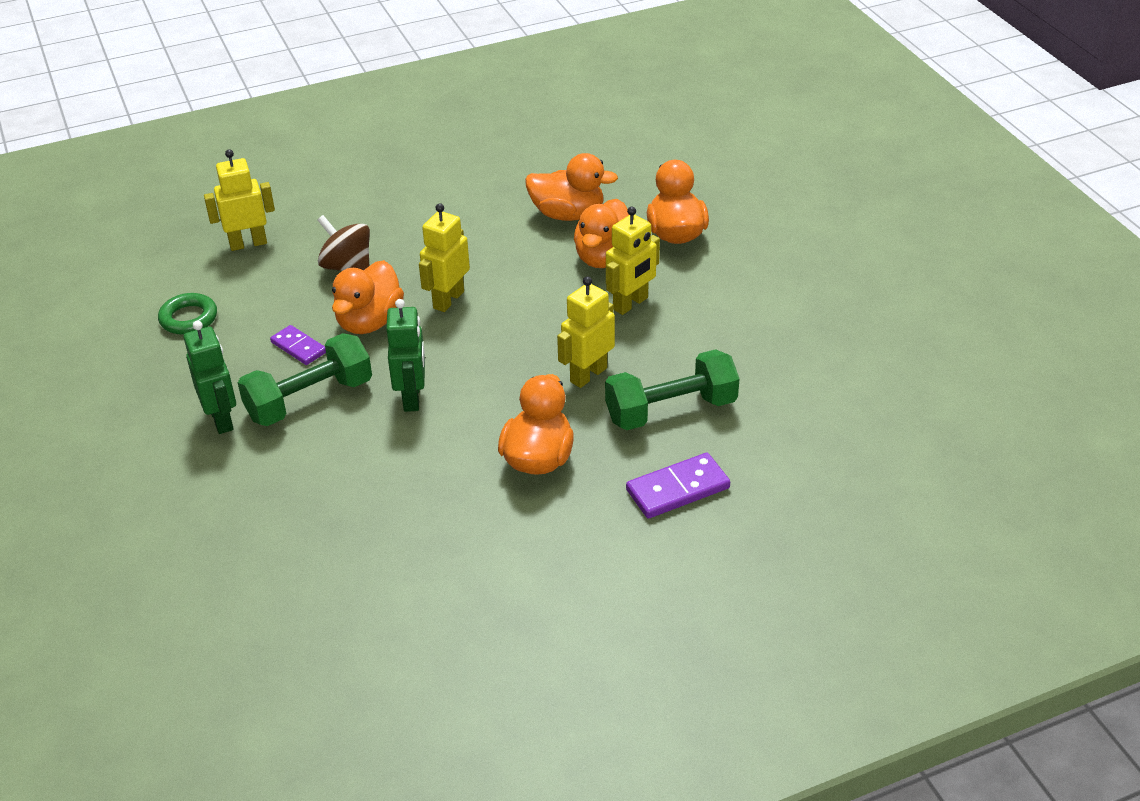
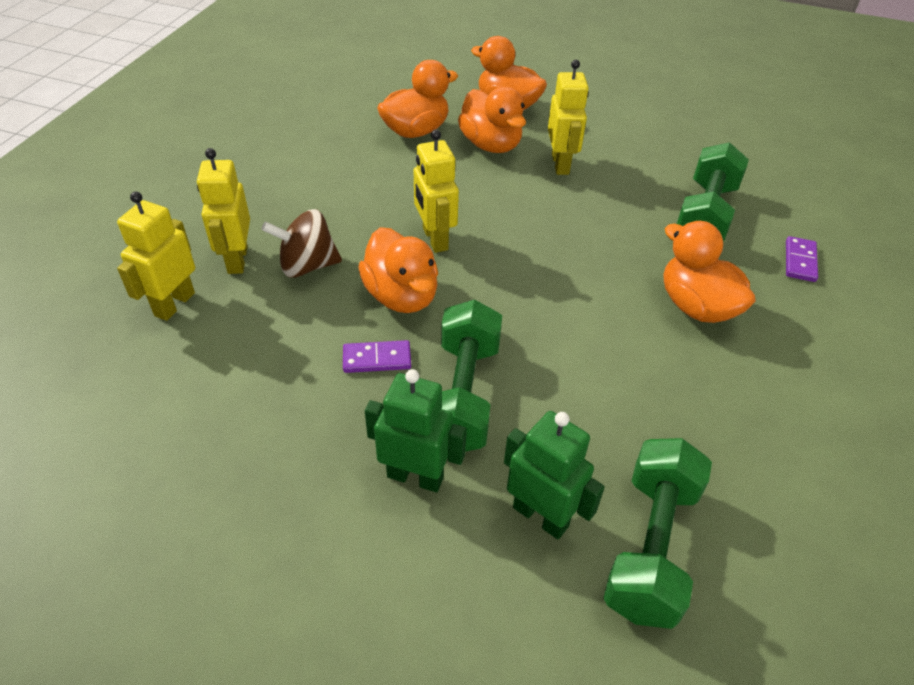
camera: 50 degrees left, 5 degrees up
(188, 318) = (222, 410): green ring -> none
(272, 542) = (650, 546): none -> green dumbbell
(412, 397) = (538, 330): green robot -> green robot (541, 516)
(588, 375) = (620, 227): yellow robot -> yellow robot (237, 260)
(677, 489) = (799, 261): purple domino -> purple domino, size x0.66

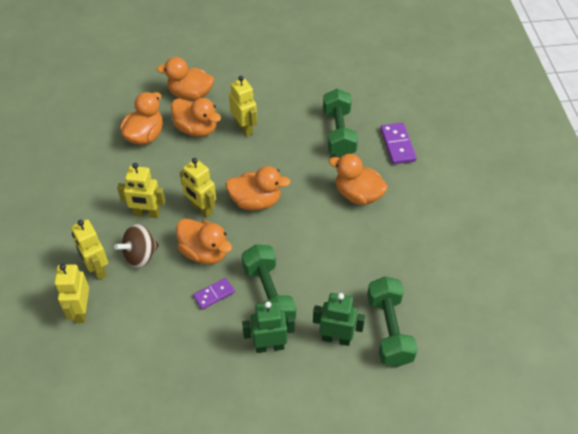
camera: 25 degrees left, 5 degrees up
(353, 218) = (147, 214): none -> yellow robot
(522, 258) = (256, 201): none -> orange duck
(799, 261) = (397, 145): purple domino -> purple domino, size x1.53

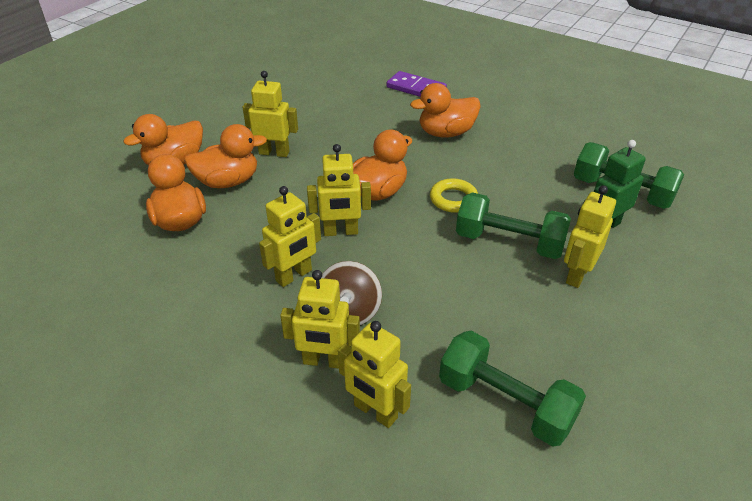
camera: 50 degrees left, 10 degrees down
(204, 252) = (403, 259): orange duck -> none
(214, 294) = (469, 280): purple domino -> none
(269, 346) = (577, 274): green robot -> yellow robot
(285, 242) = (453, 199): none -> yellow ring
(339, 133) = (360, 108): green dumbbell -> green dumbbell (505, 403)

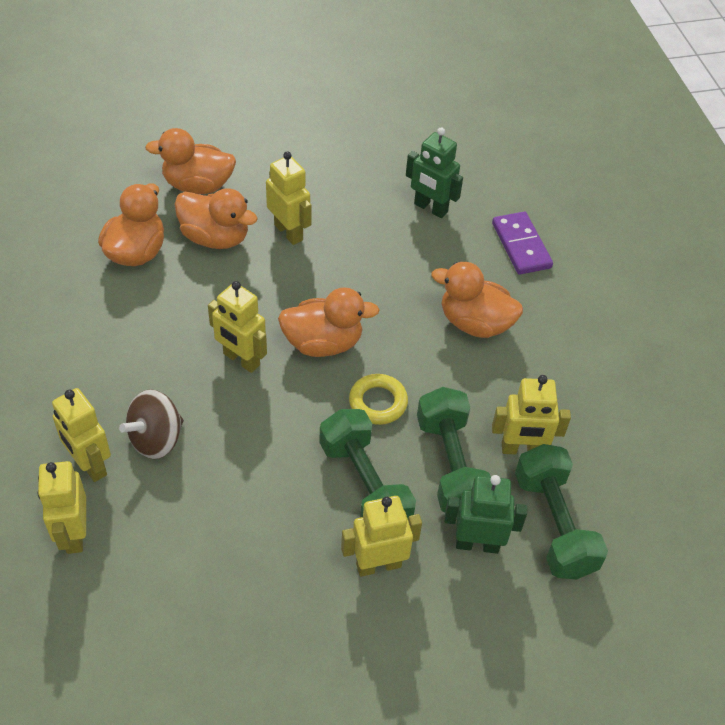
camera: 40 degrees right, 10 degrees up
(294, 276) = (157, 373): yellow robot -> yellow robot (521, 449)
(343, 98) = (430, 208): none -> green robot
(505, 403) = (165, 612): green dumbbell -> green dumbbell (450, 465)

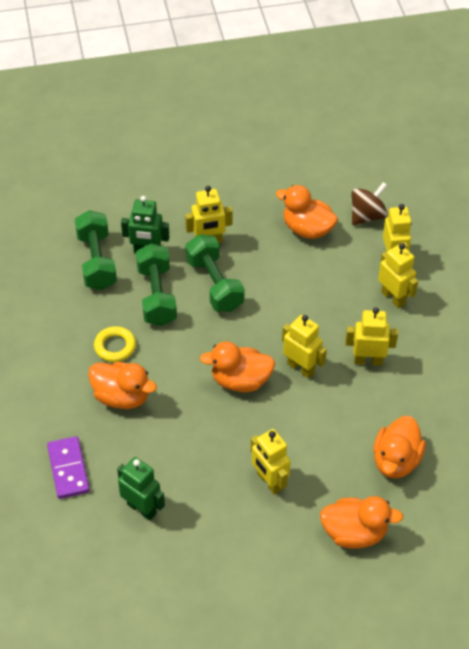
camera: 175 degrees left, 0 degrees up
(156, 439) = (353, 313): brown spinning top -> brown spinning top (367, 216)
(215, 238) = (332, 475): orange duck -> orange duck (307, 229)
(378, 402) = (202, 337): yellow ring -> yellow ring (115, 346)
(521, 449) = (107, 305): yellow robot -> yellow robot (368, 360)

